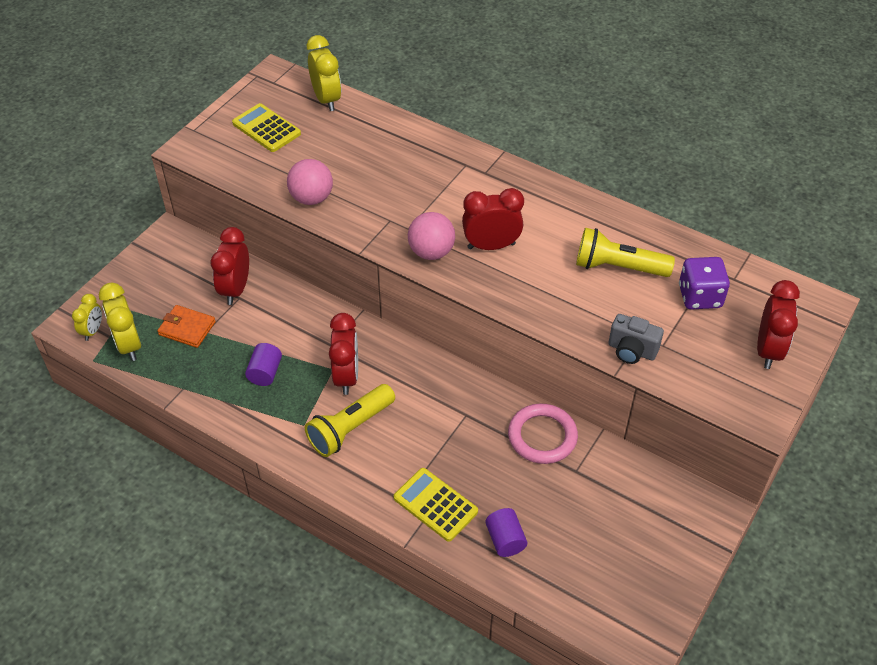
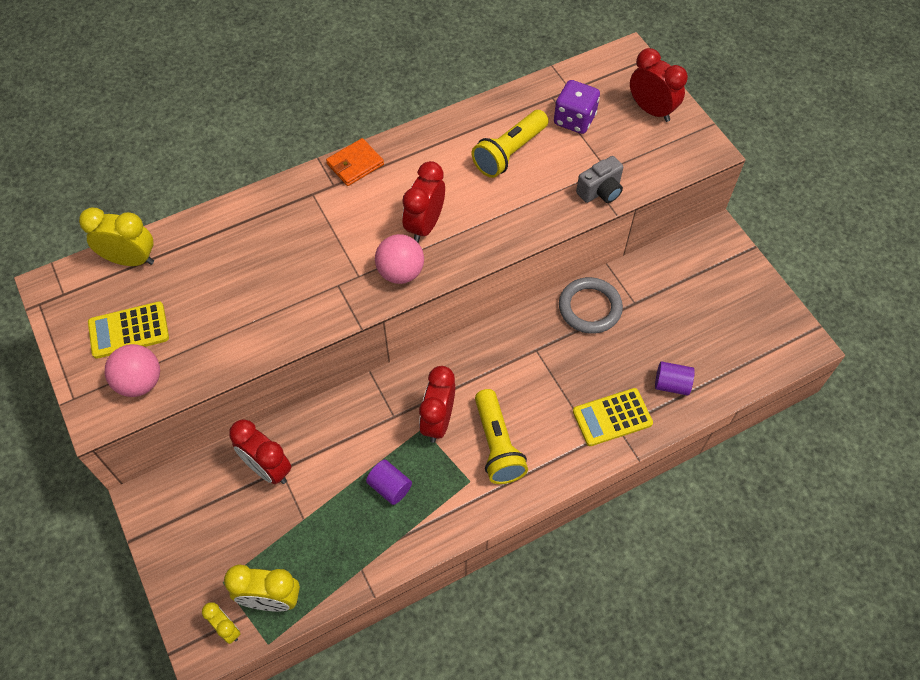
camera: 60 degrees left, 10 degrees up
(187, 328) = (287, 534): orange wallet -> orange wallet (355, 164)
(312, 198) = (260, 335): pink ball -> pink ball (140, 382)
(346, 376) = (438, 421): red clock -> red clock turned 105 degrees counterclockwise
(542, 436) = (589, 308): pink ring -> grey ring

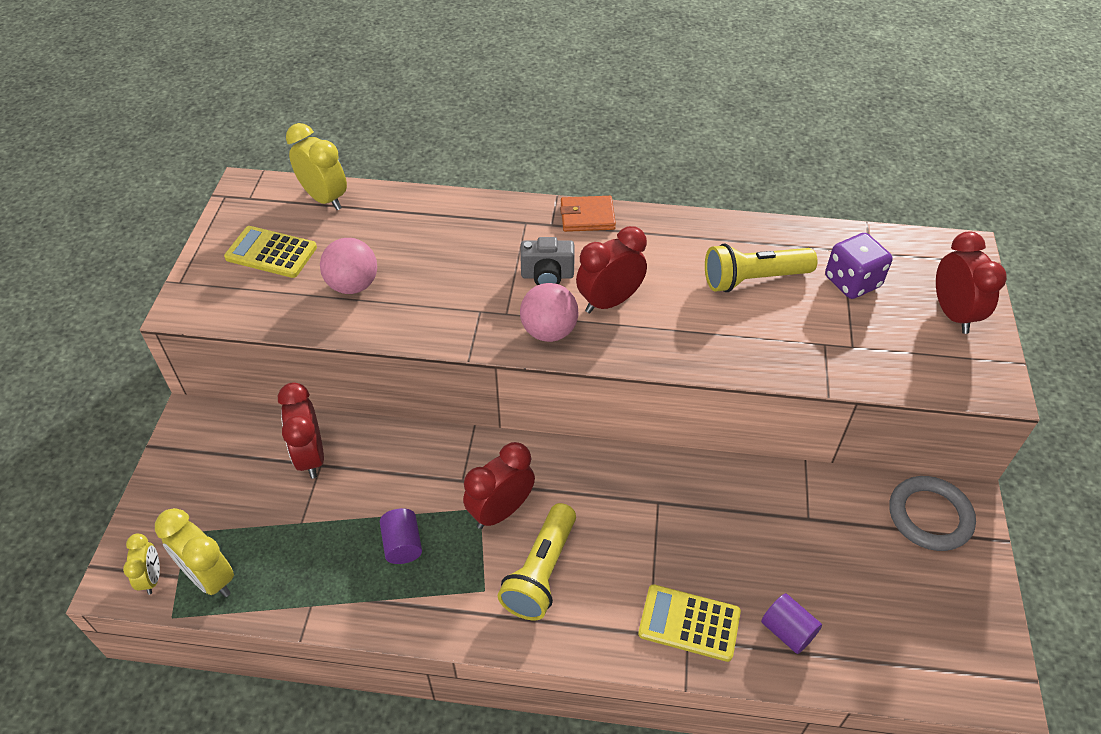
camera: 35 degrees right, 10 degrees down
(140, 382) = (241, 299): pink ball -> pink ball (353, 285)
(589, 308) = (751, 494): grey ring -> grey ring (929, 516)
(600, 191) = (827, 364): grey camera -> grey camera (547, 276)

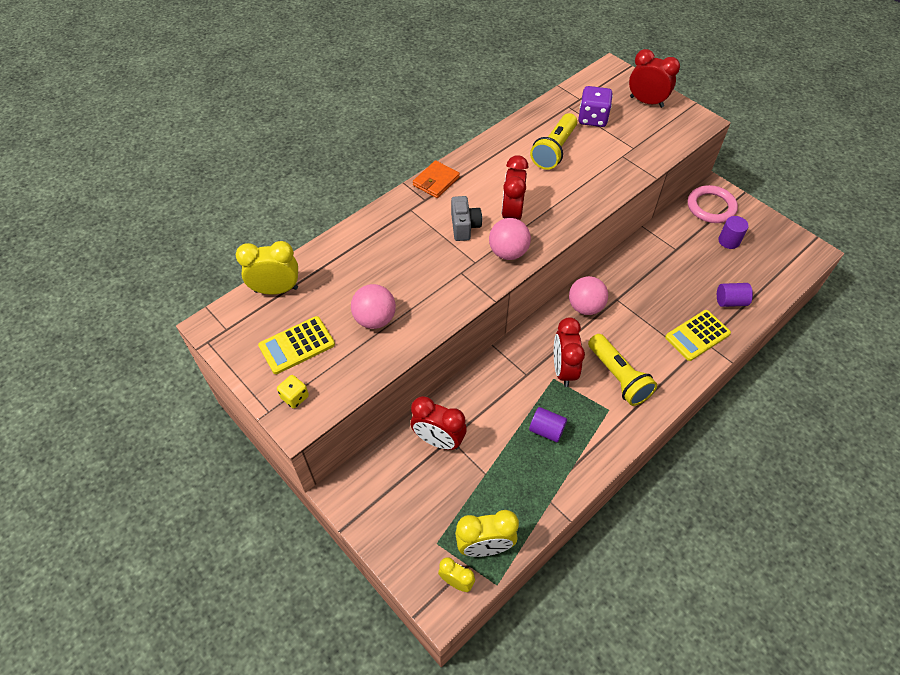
camera: 50 degrees left, 5 degrees up
(209, 289) = (295, 397): none -> yellow dice
(547, 276) = (464, 227): grey camera -> grey camera turned 45 degrees counterclockwise
(613, 478) = (585, 307): none -> pink ball
(893, 571) = (729, 241): none -> purple cylinder
(929, 516) = (711, 207): grey ring -> pink ring

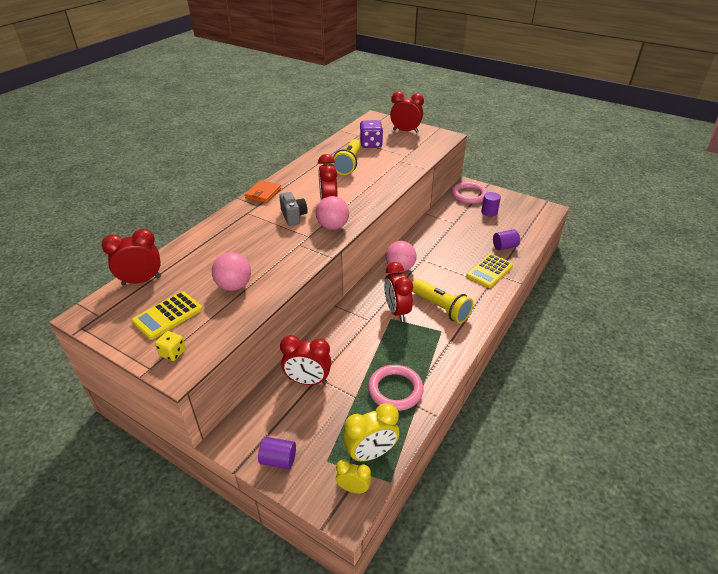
camera: 15 degrees left, 15 degrees down
(276, 290) = (141, 281): yellow clock -> red clock
(532, 475) = (395, 390): none -> pink ring
(546, 430) = (396, 355): purple cylinder -> purple cylinder (278, 460)

